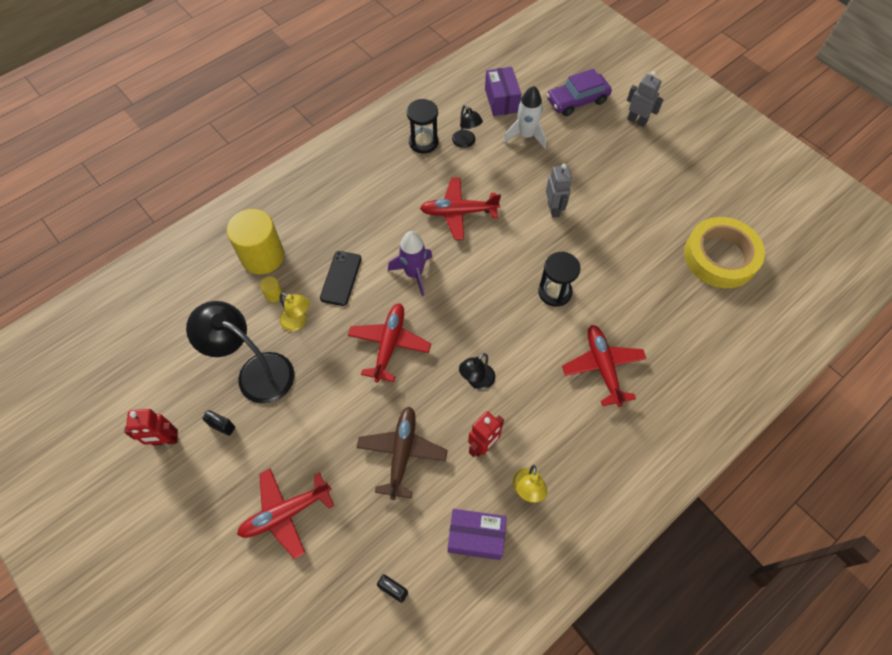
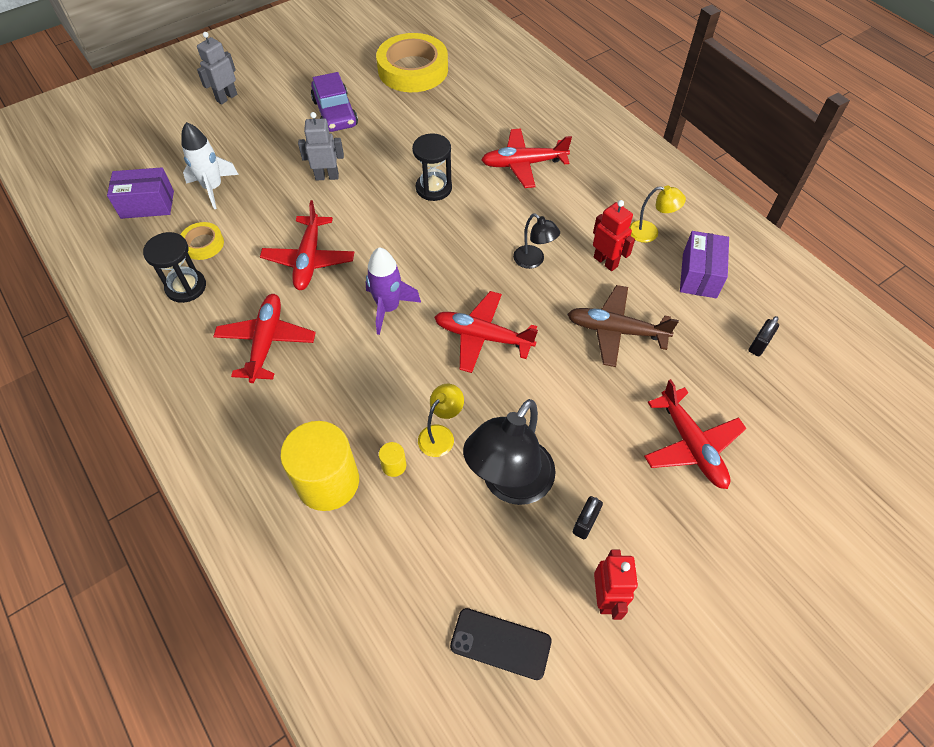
camera: 85 degrees left, 5 degrees down
(341, 278) = (382, 385): black phone -> black phone (500, 643)
(377, 200) = (266, 341): none -> red plane
(466, 142) = (203, 244): black lamp -> yellow tape
(577, 100) = (177, 139): purple car -> purple car (335, 113)

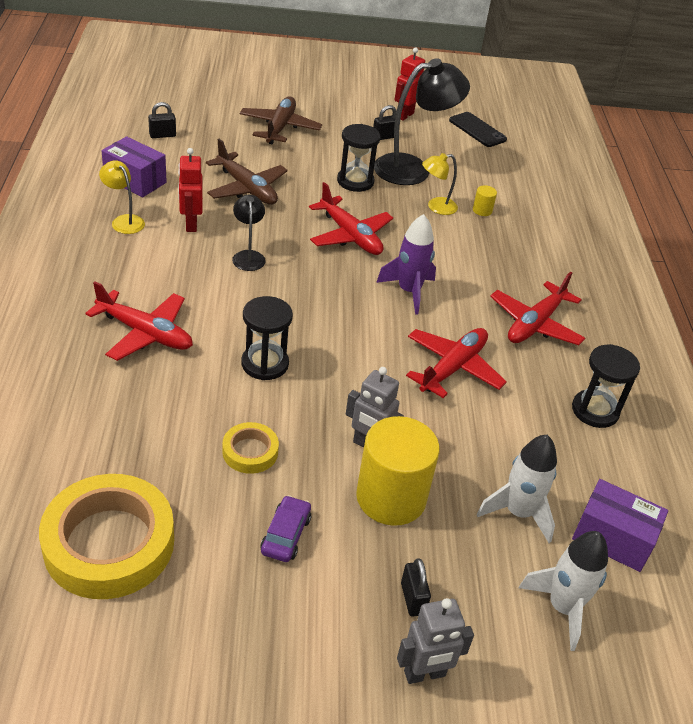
camera: 150 degrees left, 15 degrees down
(167, 155) = (562, 607): none -> white rocket
(203, 244) = (559, 446): yellow tape -> yellow tape (250, 452)
(250, 120) = (413, 599): none -> black padlock
(328, 482) = (534, 225): yellow cylinder -> yellow cylinder (391, 497)
(335, 113) = (285, 535): purple car -> purple car, size x0.60
(543, 414) = (355, 181): none -> black hourglass
(691, 445) = (279, 127): red plane -> brown plane
(699, 275) = (135, 180): purple box -> purple box turned 75 degrees clockwise

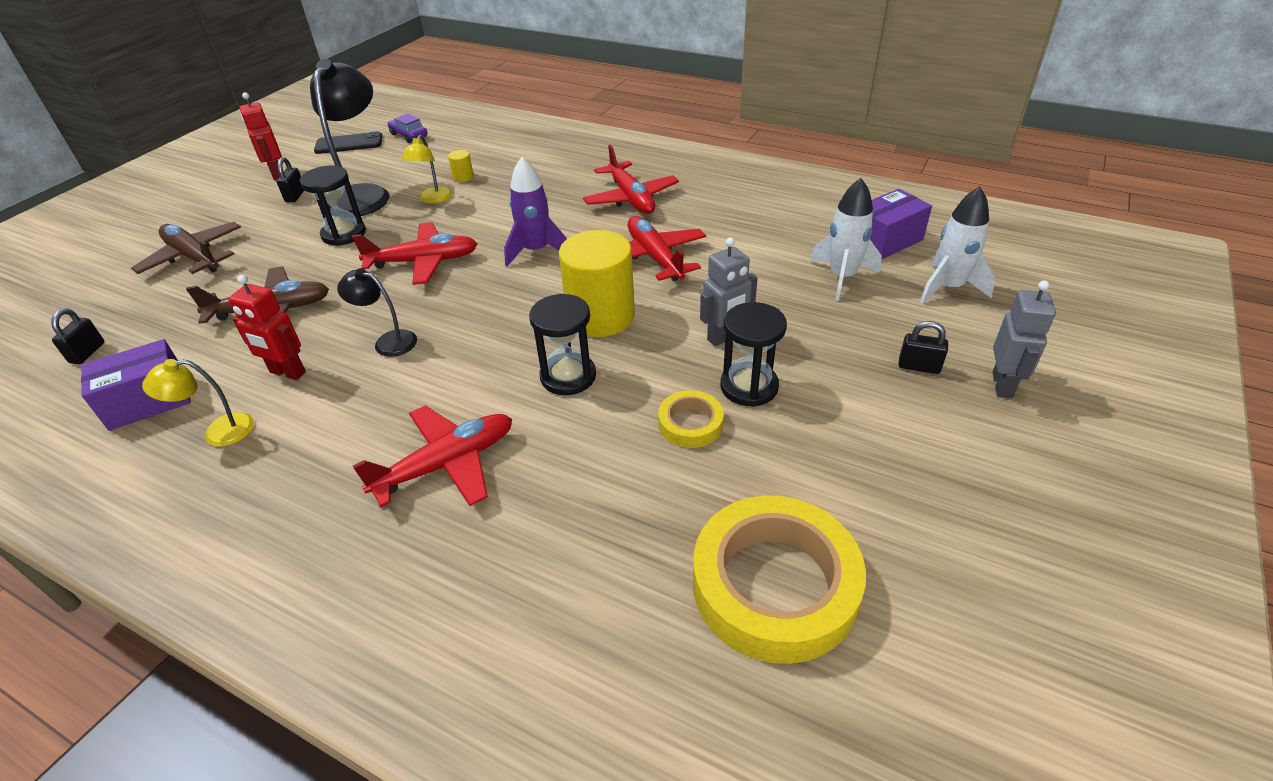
camera: 55 degrees left, 0 degrees up
(285, 535) = (815, 428): purple car -> purple car (409, 135)
(391, 497) = (795, 343): yellow cylinder -> yellow cylinder (601, 316)
(595, 410) = (748, 203): black hourglass -> black hourglass (749, 386)

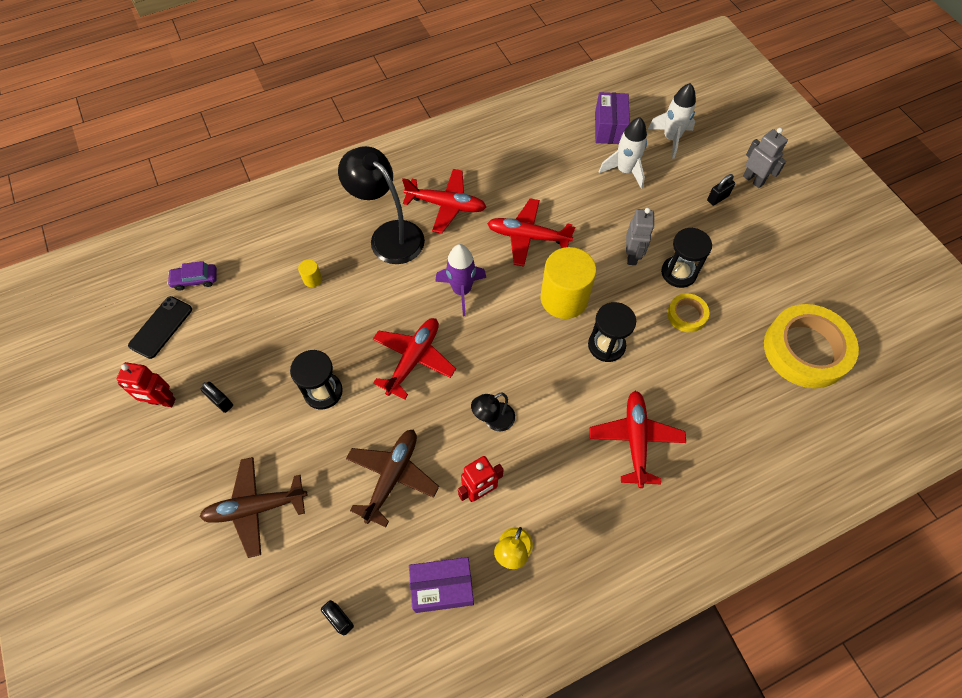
camera: 55 degrees left, 20 degrees up
(149, 401) = (442, 587): purple box -> purple box turned 75 degrees clockwise
(363, 195) = (271, 354): black lamp -> black lamp (389, 235)
(433, 199) = (328, 313): yellow lamp -> none

